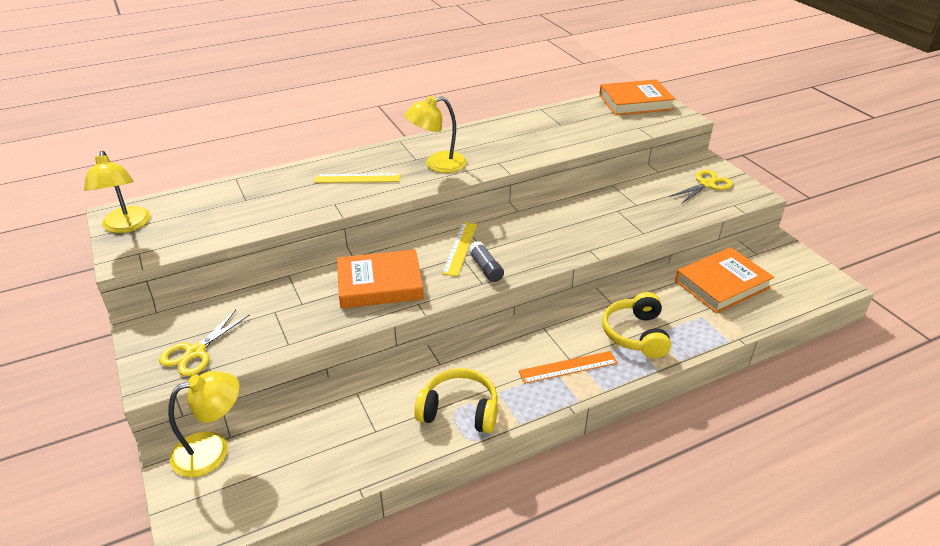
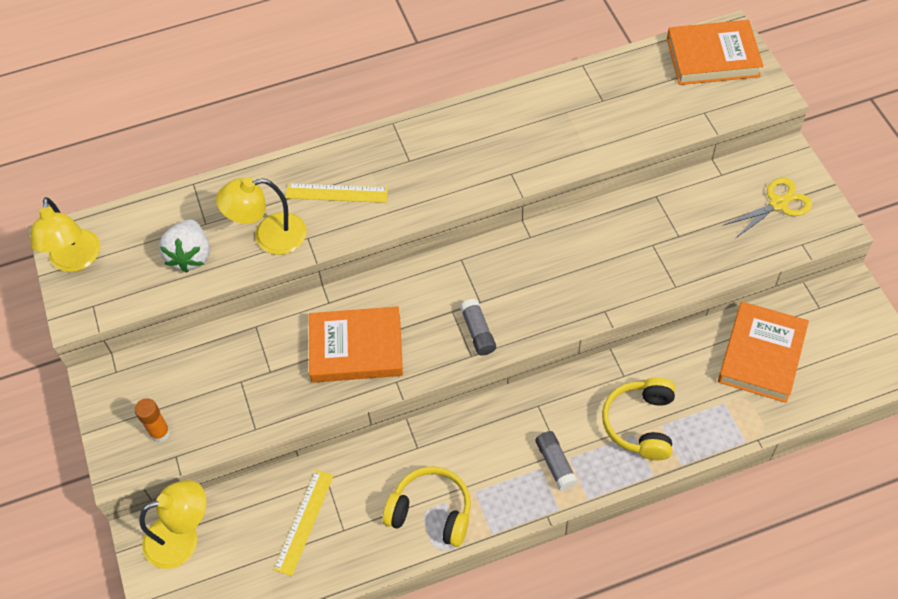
camera: 10 degrees right, 20 degrees up
(195, 352) = (160, 433): yellow scissors -> orange glue stick
(231, 218) = (191, 256): none -> white strawberry
(437, 164) = (434, 173): yellow lamp -> yellow lamp (269, 236)
(460, 248) = (452, 297): yellow ruler -> yellow ruler (304, 521)
(568, 367) = (555, 464): orange ruler -> grey glue stick
(722, 284) = (761, 355): orange book -> orange book turned 45 degrees counterclockwise

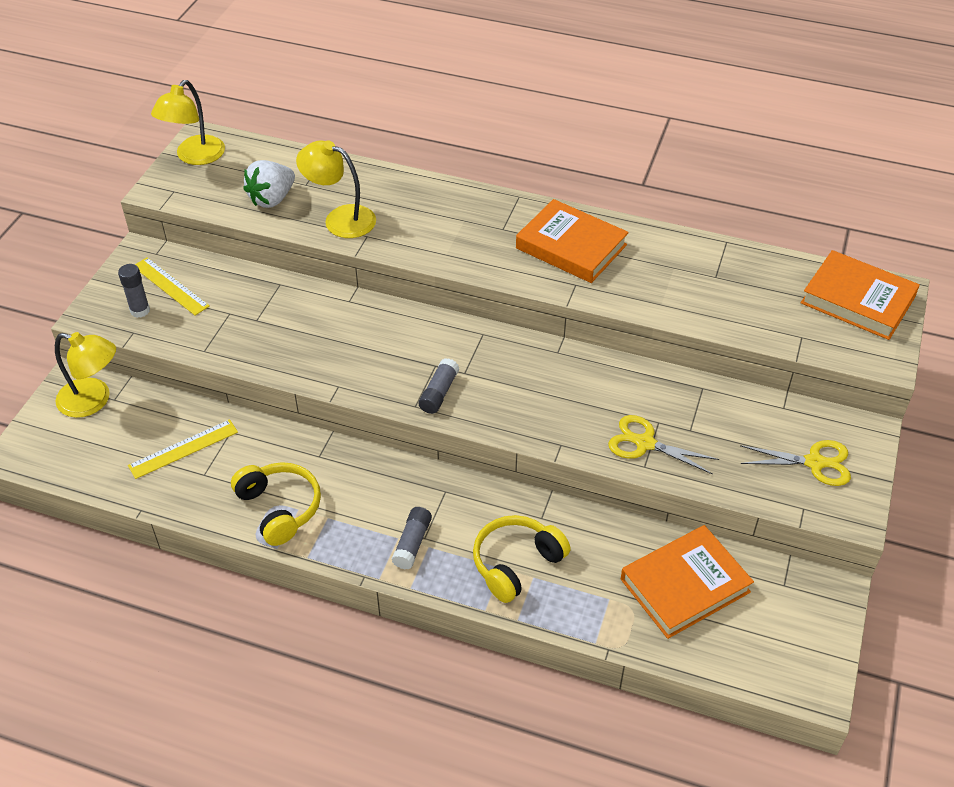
camera: 35 degrees right, 10 degrees down
(160, 433) = (140, 310): orange glue stick -> grey glue stick
(336, 193) = (422, 219): yellow ruler -> yellow ruler (170, 286)
(356, 348) = (334, 344): orange book -> orange book (571, 246)
(659, 268) = (644, 443): none -> yellow scissors

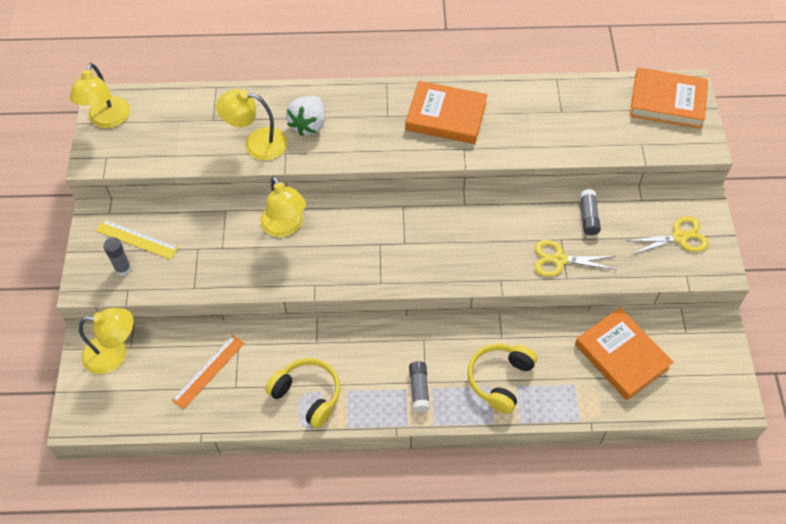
camera: 20 degrees left, 10 degrees up
(183, 449) = (208, 371): yellow ruler -> orange ruler
(272, 199) = (192, 141): white strawberry -> white strawberry (308, 125)
(336, 318) = (285, 227): none -> yellow lamp
(439, 393) = (393, 266): grey glue stick -> grey glue stick (588, 217)
(685, 585) = (621, 356): orange book -> orange book turned 75 degrees counterclockwise

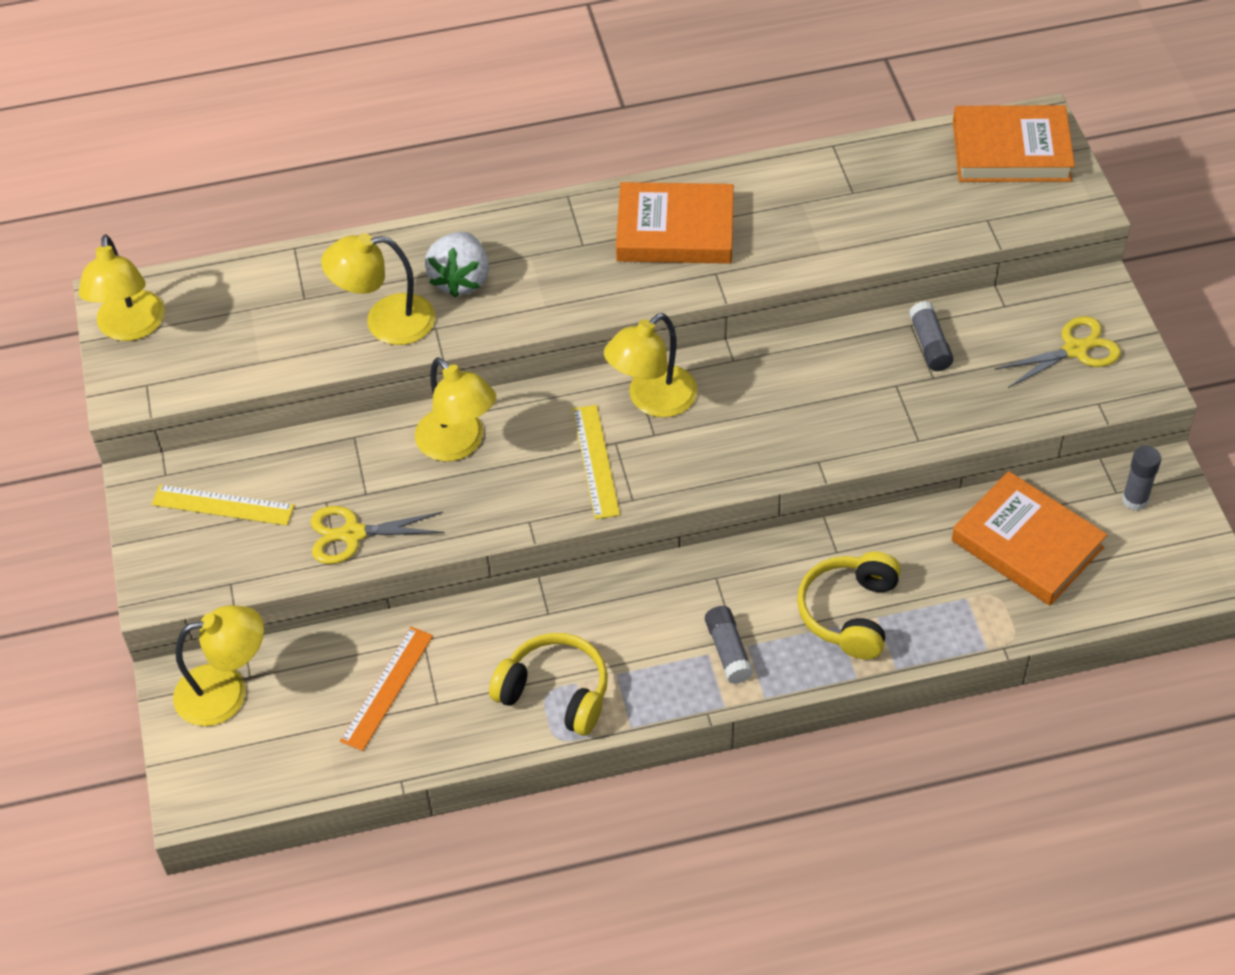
camera: 10 degrees left, 5 degrees down
(123, 269) = (214, 553): grey glue stick -> grey glue stick (1135, 500)
(364, 254) = (595, 461): none -> yellow ruler
(409, 221) = (652, 400): none -> yellow lamp
(559, 260) = (900, 415): yellow scissors -> yellow scissors (352, 534)

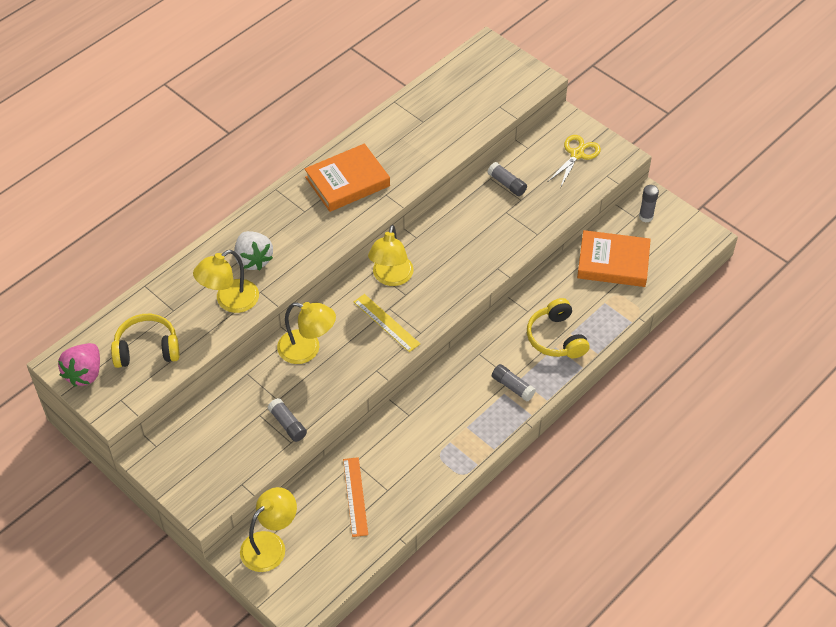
camera: 35 degrees left, 0 degrees up
(130, 328) = (84, 373): yellow lamp -> pink strawberry
(223, 505) = (203, 446): yellow ruler -> none
(352, 534) = (287, 424): yellow scissors -> grey glue stick
(555, 693) = (443, 452): yellow headphones -> yellow headphones (147, 349)
(1011, 151) = (484, 66): orange book -> none

